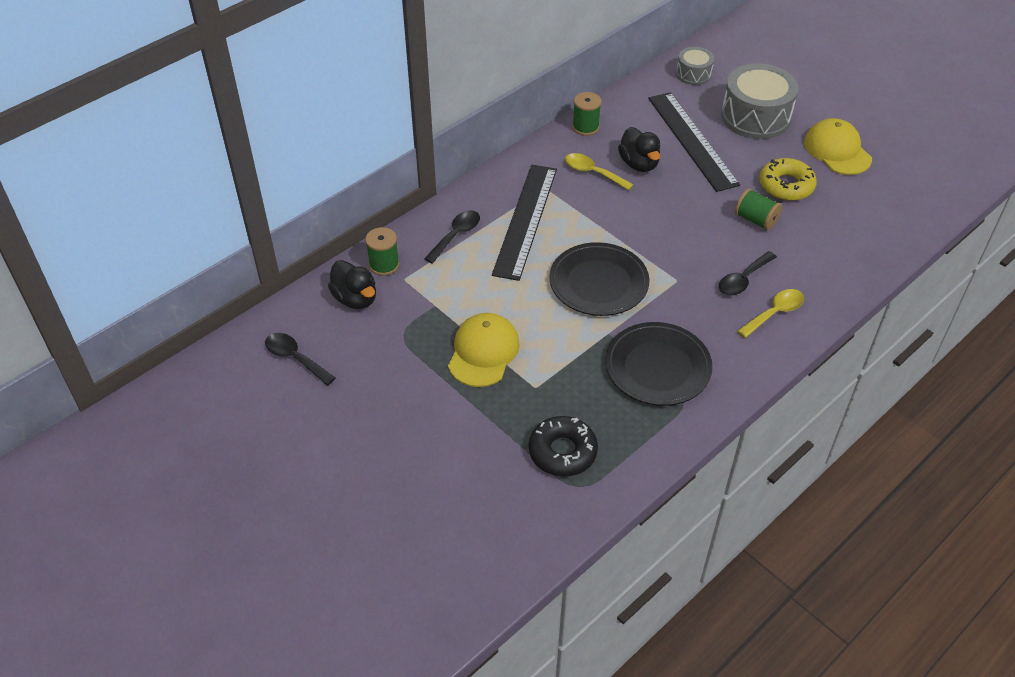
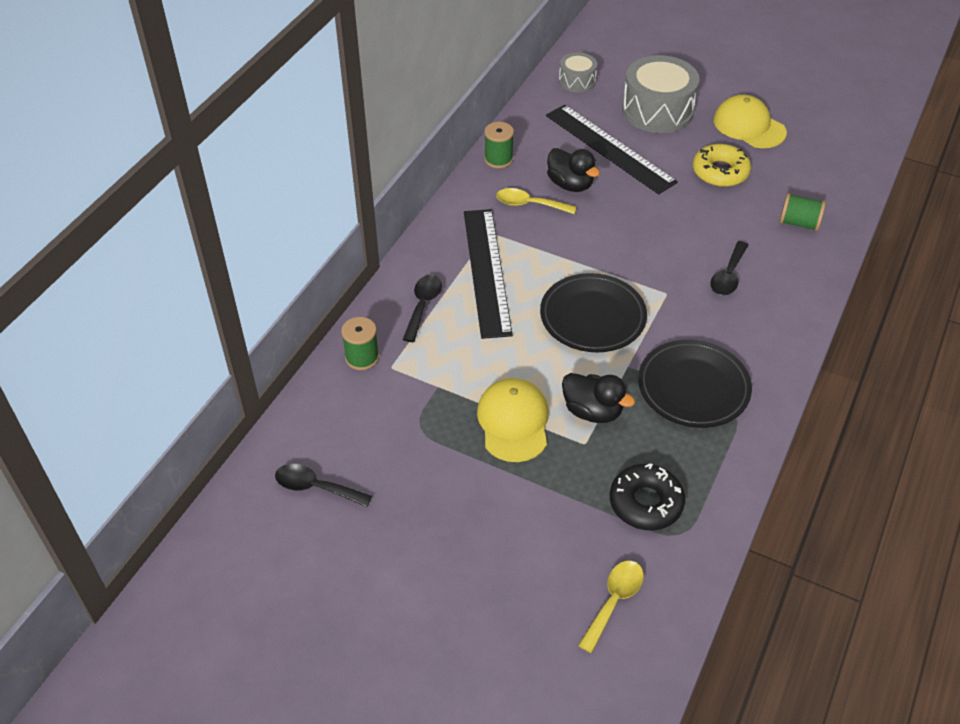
camera: 20 degrees left, 0 degrees up
(355, 299) = (349, 403): black duck -> black duck (592, 411)
(755, 220) = (709, 213): green spool -> green spool (798, 223)
(774, 313) = (774, 301): yellow spoon -> yellow spoon (614, 601)

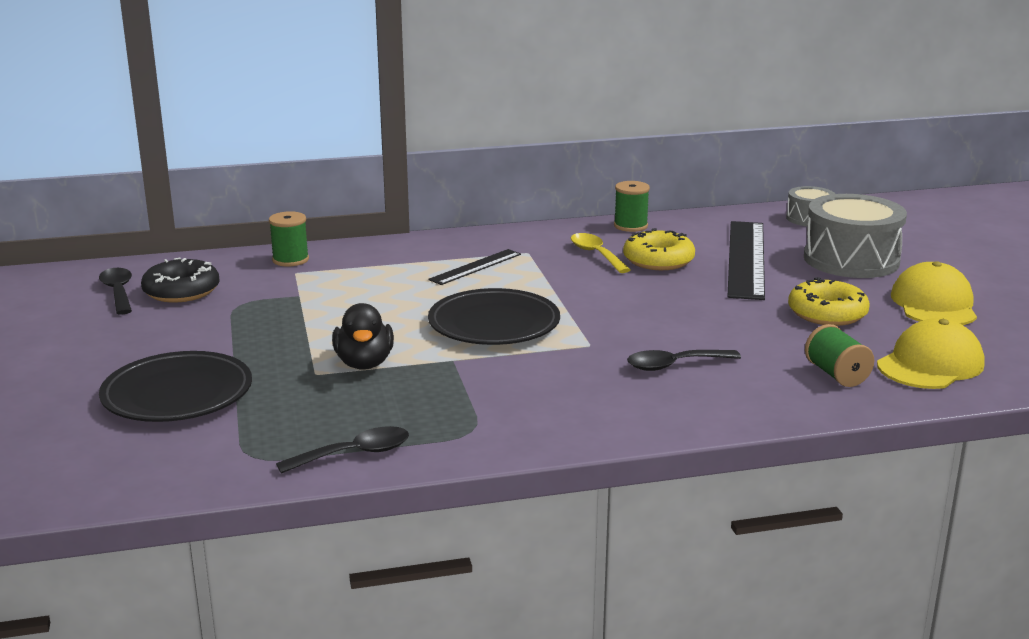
camera: 50 degrees right, 25 degrees down
(423, 305) = (389, 259): black spoon -> black spoon (355, 454)
(486, 271) = (475, 267): black ruler -> black ruler, size x0.54
(513, 422) = (299, 336): yellow cap -> yellow cap (930, 364)
(570, 184) = (658, 260): black duck -> yellow donut
(614, 601) = (120, 451): yellow spoon -> none
(645, 503) = (273, 426): black donut -> black donut (181, 291)
(693, 387) = (474, 399): black plate -> black plate (177, 394)

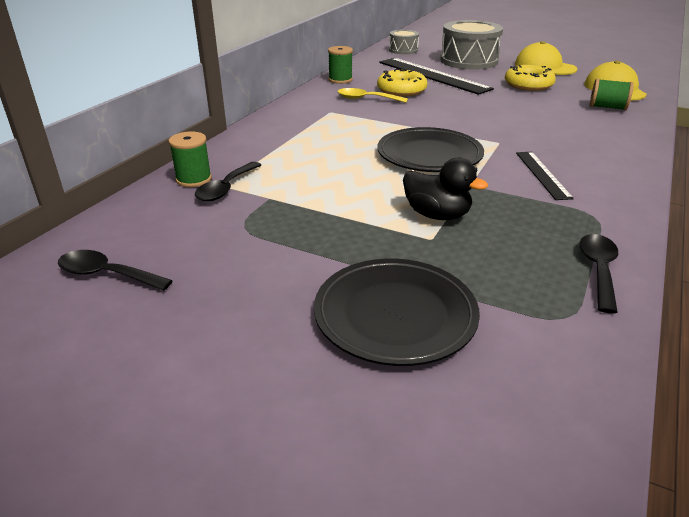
camera: 50 degrees left, 10 degrees up
(181, 291) = (167, 242): black donut -> none
(475, 267) = (326, 131): black ruler -> black ruler (542, 174)
(674, 365) = (554, 133): black spoon -> black spoon (226, 188)

